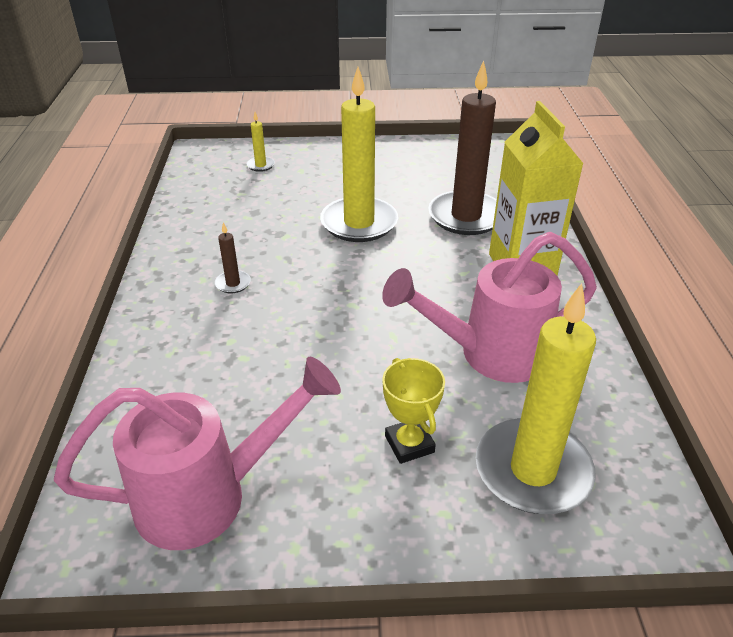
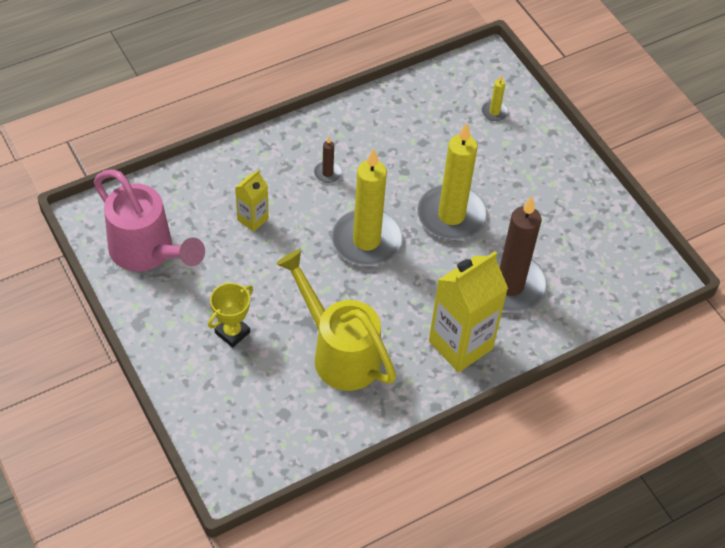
camera: 60 degrees right, 15 degrees up
(244, 364) = (253, 219): none -> yellow carton
(490, 354) = (339, 352): pink watering can -> yellow watering can
(532, 470) = (244, 403): yellow candle -> yellow candle (366, 241)

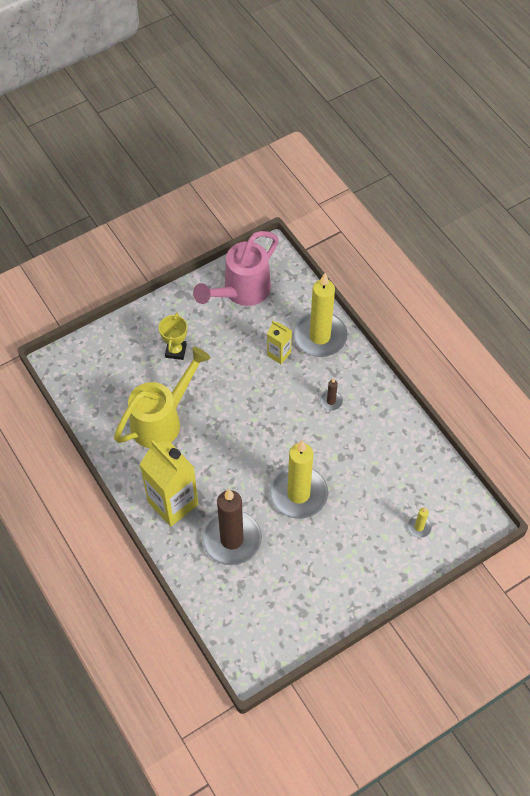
camera: 90 degrees right, 5 degrees up
(232, 332) = (176, 351): yellow trophy -> yellow trophy turned 60 degrees clockwise
(366, 241) = (266, 433): yellow candle -> yellow candle (320, 336)

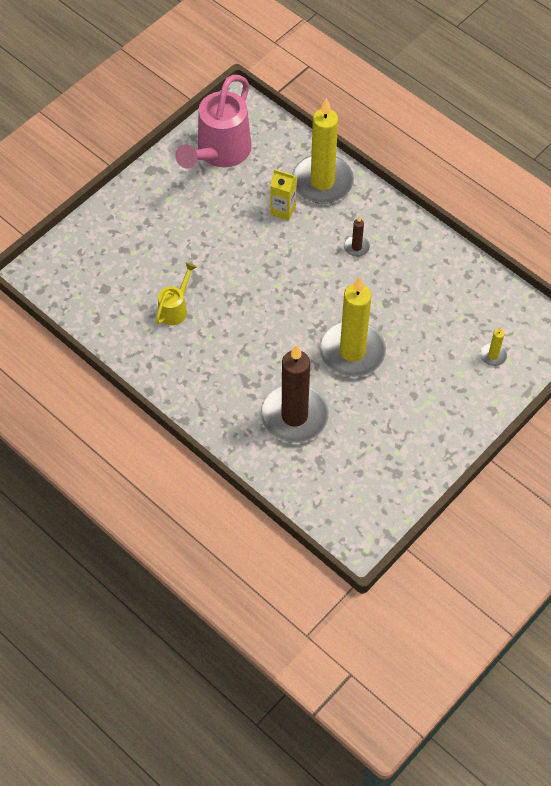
camera: 15 degrees left, 0 degrees up
(162, 420) = (175, 308): yellow watering can -> yellow watering can, size x0.50
(173, 503) = (216, 393): yellow carton -> none
(176, 351) = (166, 232): yellow trophy -> none

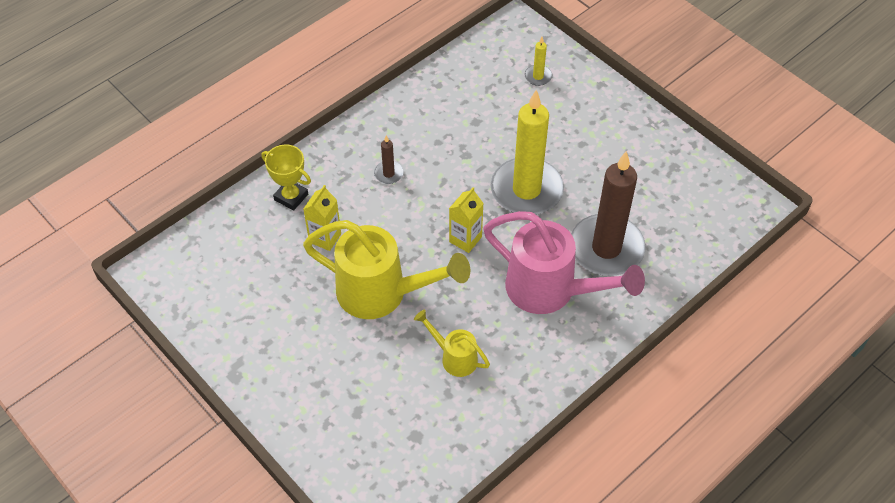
camera: 85 degrees left, 5 degrees down
(219, 153) = (224, 297): pink watering can -> pink watering can (551, 291)
(232, 255) = (383, 293): none -> yellow watering can
(292, 308) = (465, 239): none -> yellow carton
(322, 182) = (291, 197): yellow candle -> yellow trophy

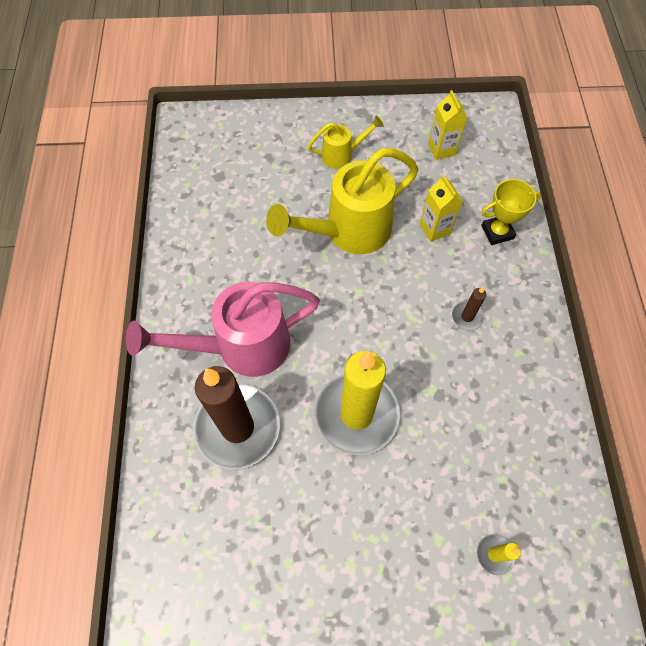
camera: 130 degrees right, 10 degrees up
(454, 357) = (252, 238): yellow watering can -> yellow watering can (342, 155)
(465, 239) = (347, 323): yellow carton -> yellow carton (441, 149)

